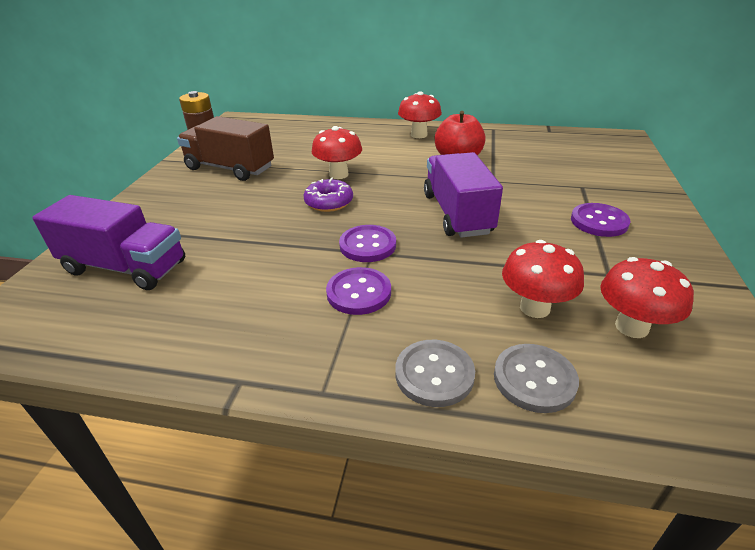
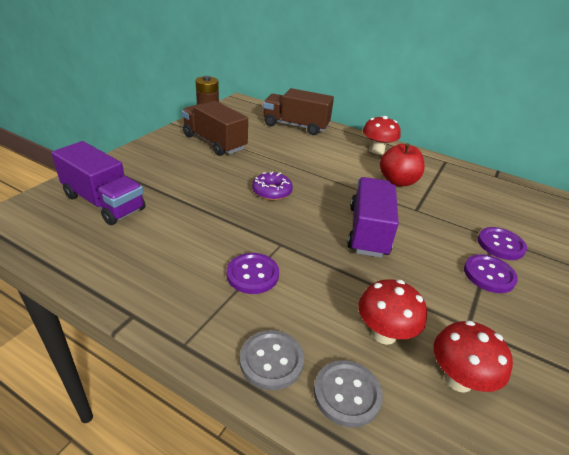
camera: 15 degrees right, 0 degrees up
(316, 130) = (296, 126): none -> brown truck
(338, 174) = (292, 169): red mushroom -> none
(367, 245) = (281, 237): purple button -> purple button (500, 245)

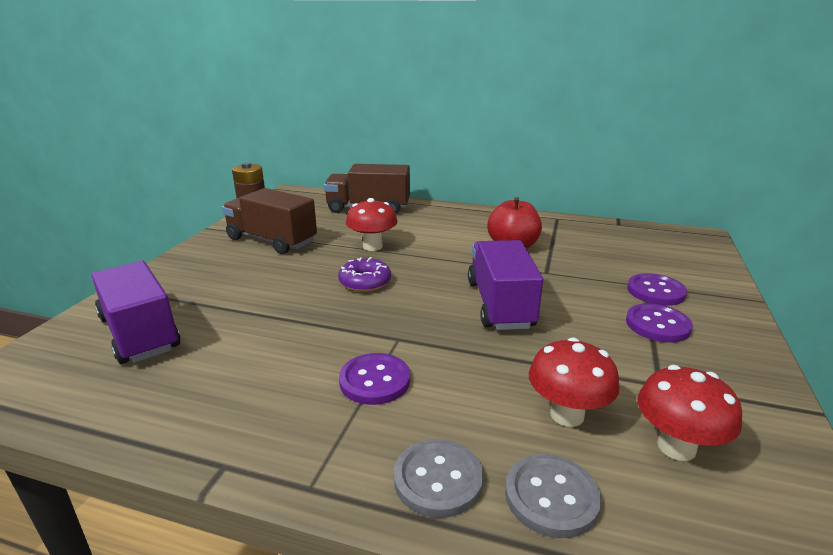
camera: 10 degrees left, 10 degrees down
(104, 202) = (139, 333): purple truck -> purple truck turned 150 degrees counterclockwise
(377, 151) = (475, 219): red mushroom -> red mushroom (372, 246)

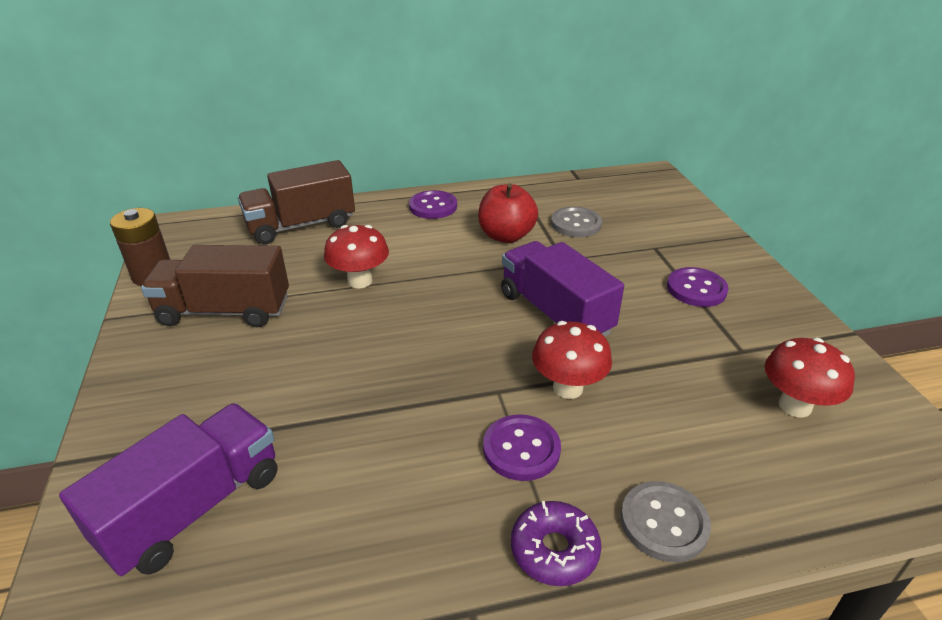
camera: 30 degrees left, 10 degrees up
(139, 333) = (193, 508): purple truck -> purple truck turned 105 degrees clockwise
(365, 282) = (398, 333): purple donut -> purple donut (554, 550)
(551, 497) = (753, 493): grey button -> grey button (576, 224)
(567, 415) = (703, 411): red mushroom -> red mushroom (568, 388)
(655, 291) = (668, 252): purple button -> purple button (433, 206)

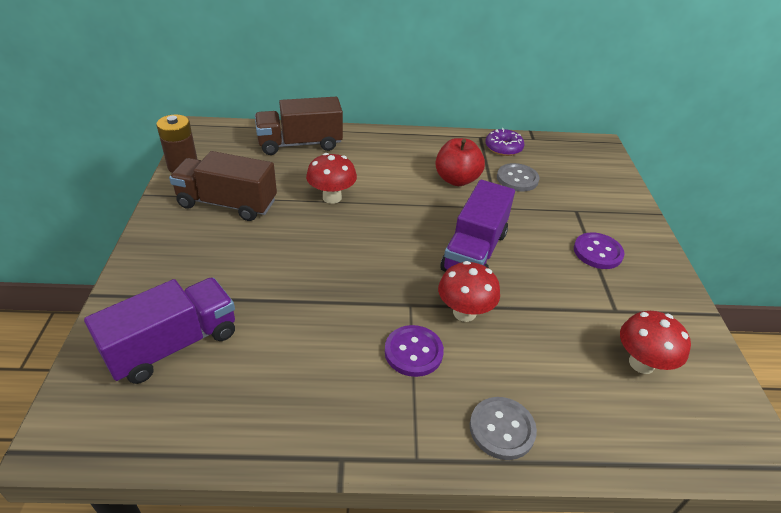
camera: 10 degrees right, 5 degrees up
(433, 206) = (406, 144): purple button -> none
(554, 550) = (413, 430): purple donut -> purple donut (503, 148)
(555, 313) = (474, 251): purple truck -> purple truck turned 135 degrees counterclockwise

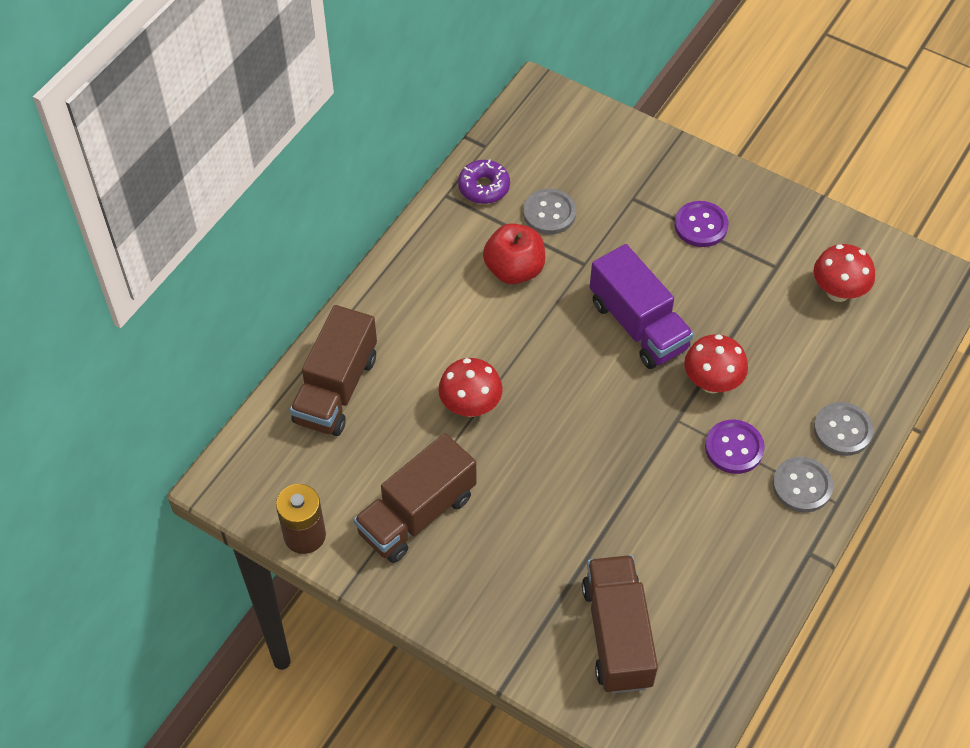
camera: 55 degrees left, 15 degrees up
(173, 345) = (617, 635): purple truck -> brown truck
(413, 420) = (802, 486): none -> grey button

